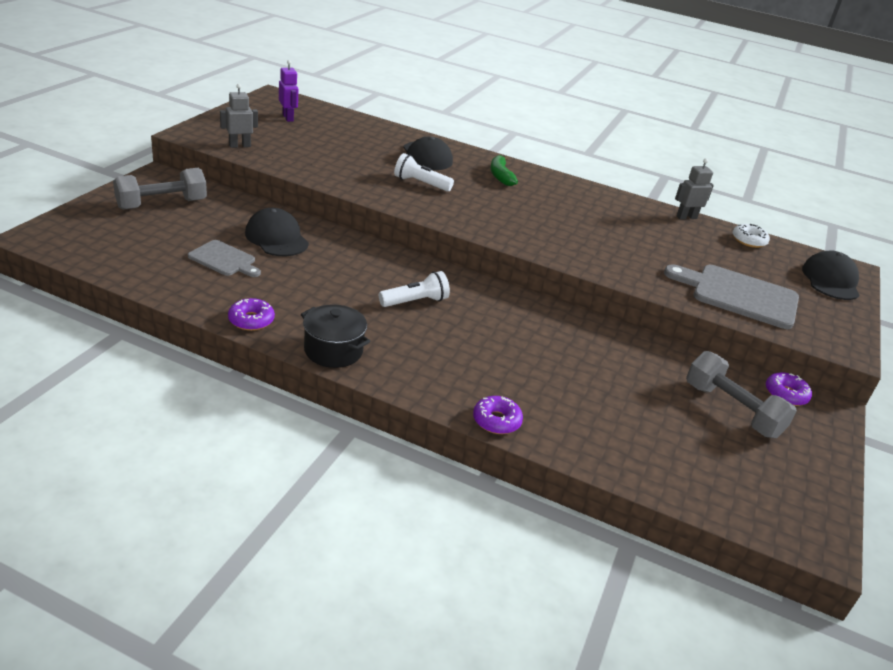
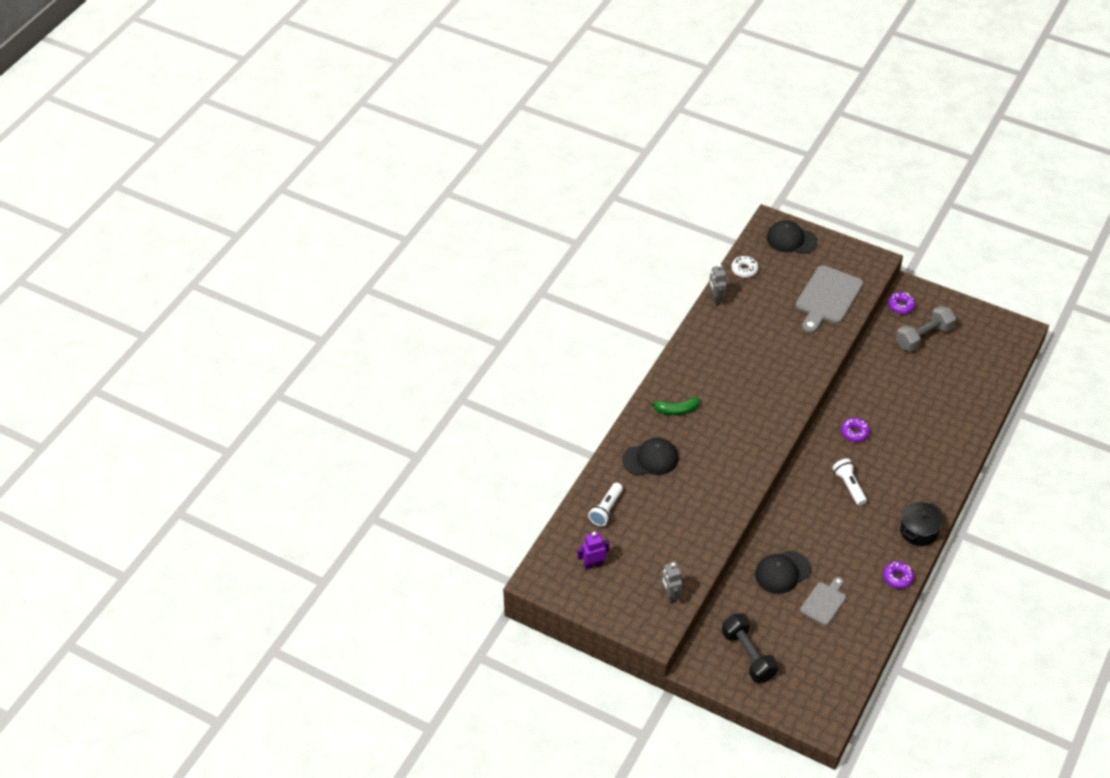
camera: 80 degrees left, 15 degrees up
(162, 204) = (748, 655): grey dumbbell -> black dumbbell
(420, 183) = (708, 466): white flashlight -> white flashlight (606, 509)
(496, 421) = (964, 452): purple donut -> purple donut (854, 432)

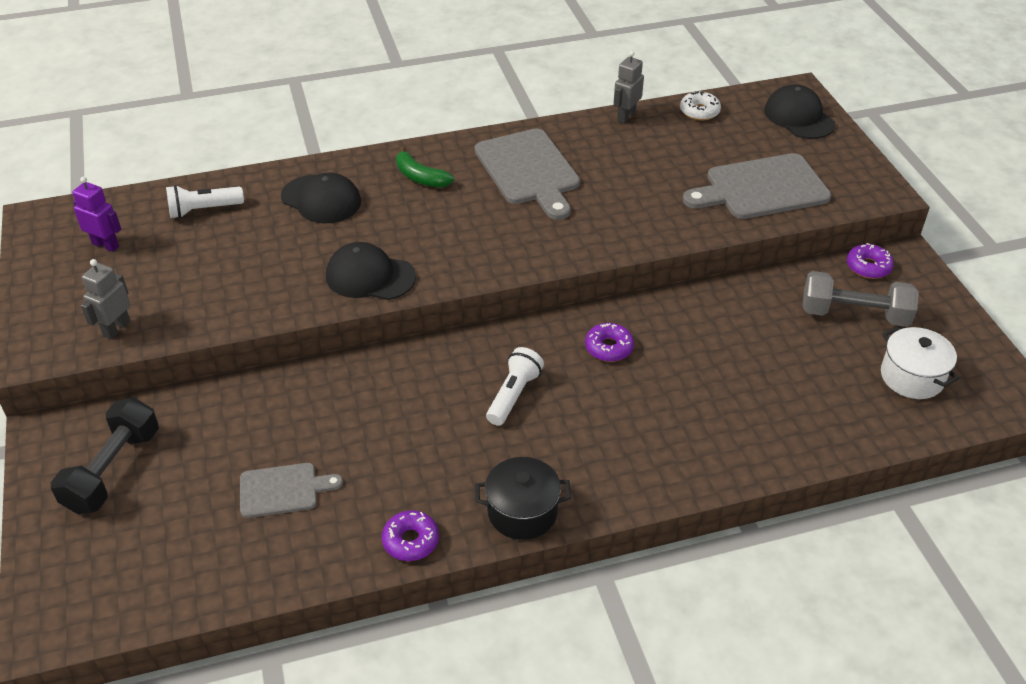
camera: 45 degrees right, 5 degrees down
(718, 367) = (529, 170): none -> grey cutting board
(782, 572) = (293, 419): black cap -> black cap (370, 276)
(977, 351) = (912, 377): none -> white pot

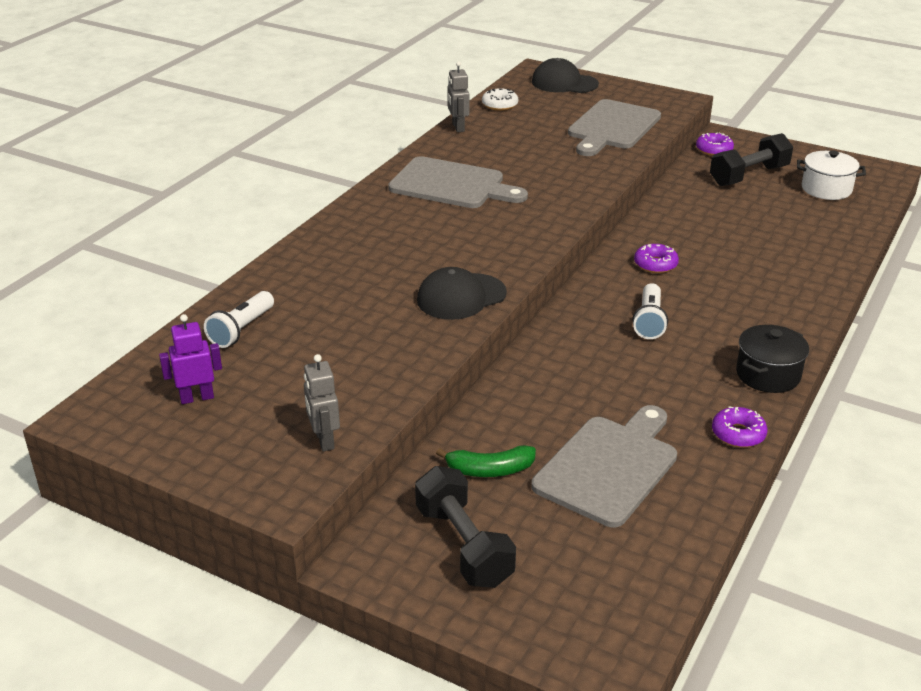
camera: 45 degrees left, 10 degrees down
(283, 490) = (609, 467): grey cutting board -> grey cutting board, size x1.76
(321, 199) = (330, 274): black cap -> none
(420, 177) = (381, 224): green banana -> green banana (490, 470)
(514, 395) = (649, 321): white flashlight -> white flashlight turned 150 degrees counterclockwise
(854, 315) = (749, 176): grey dumbbell -> black dumbbell

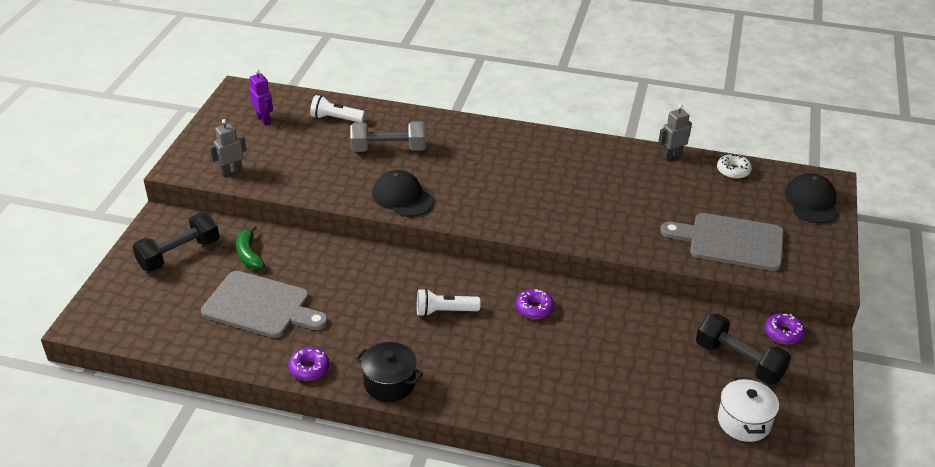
camera: 75 degrees right, 5 degrees up
(346, 295) = (388, 149): none -> grey dumbbell
(452, 185) = (567, 168): grey cutting board -> none

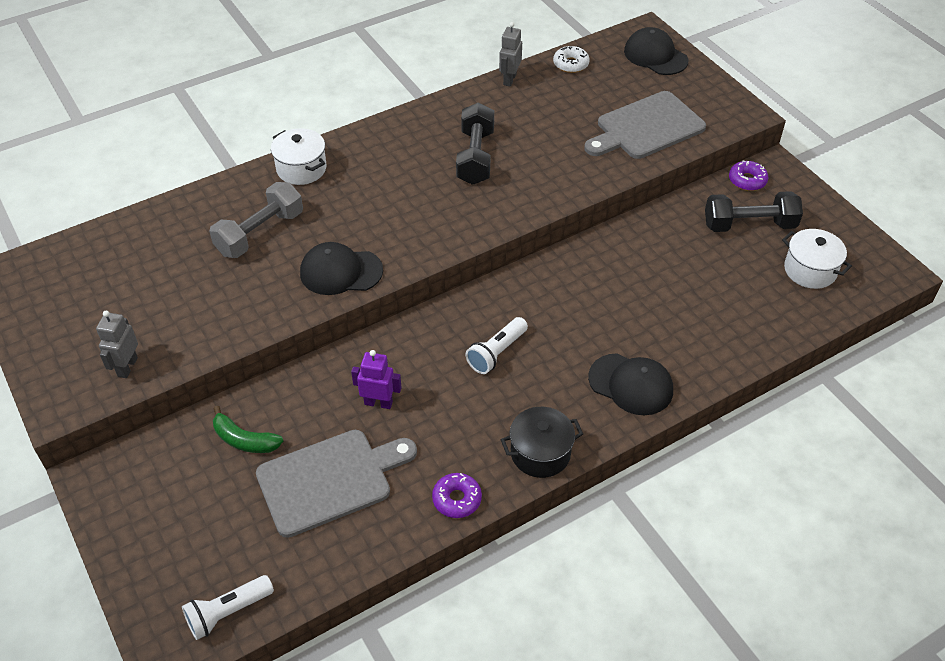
camera: 45 degrees left, 10 degrees up
(179, 254) = (169, 497): black dumbbell -> black dumbbell (475, 157)
(264, 119) = (82, 288): purple robot -> purple robot (378, 403)
(336, 119) = (161, 237): white flashlight -> white flashlight (228, 612)
(460, 129) = (301, 169): none -> white pot
(502, 390) = (631, 384): none -> black cap
(534, 308) = (561, 294): purple donut -> none

